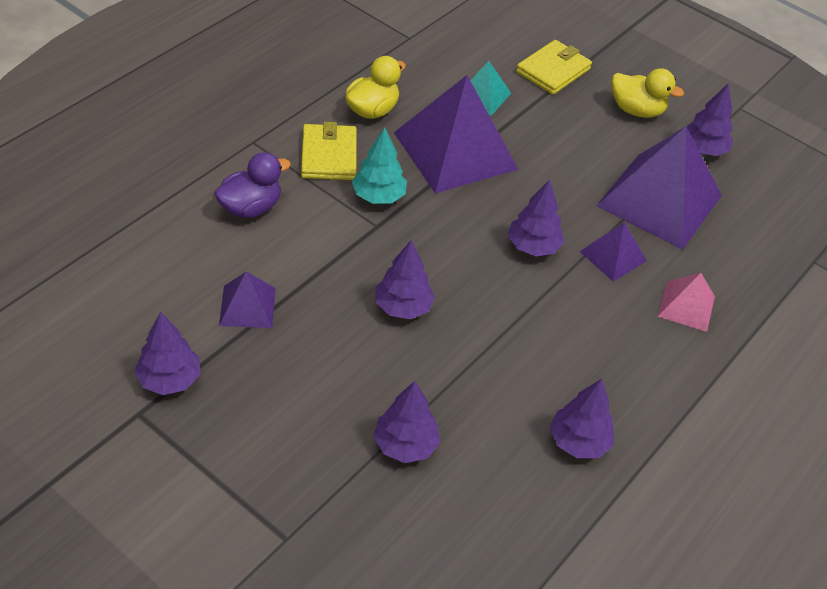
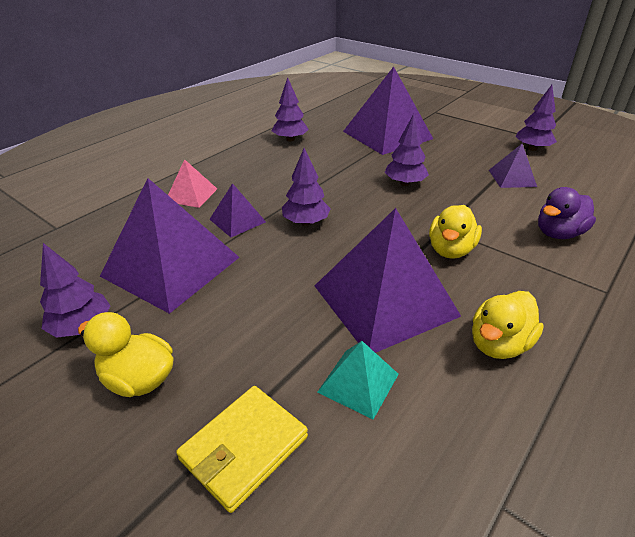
camera: 175 degrees left, 10 degrees down
(329, 156) = (518, 283): yellow wallet -> none
(378, 196) = (450, 250): turquoise tree -> yellow duck
(405, 445) = (387, 135): purple tree -> purple pyramid

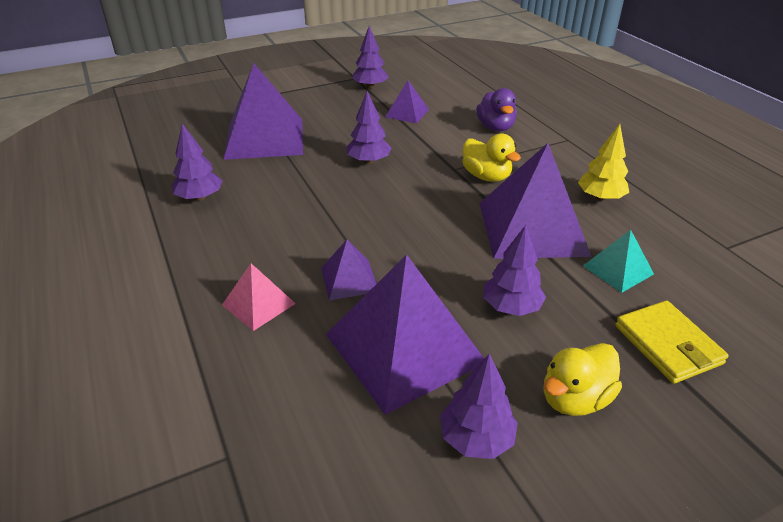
camera: 65 degrees left, 0 degrees up
(306, 222) = (389, 235): purple tree -> purple tree (511, 307)
(499, 344) = (600, 198): yellow duck -> yellow tree

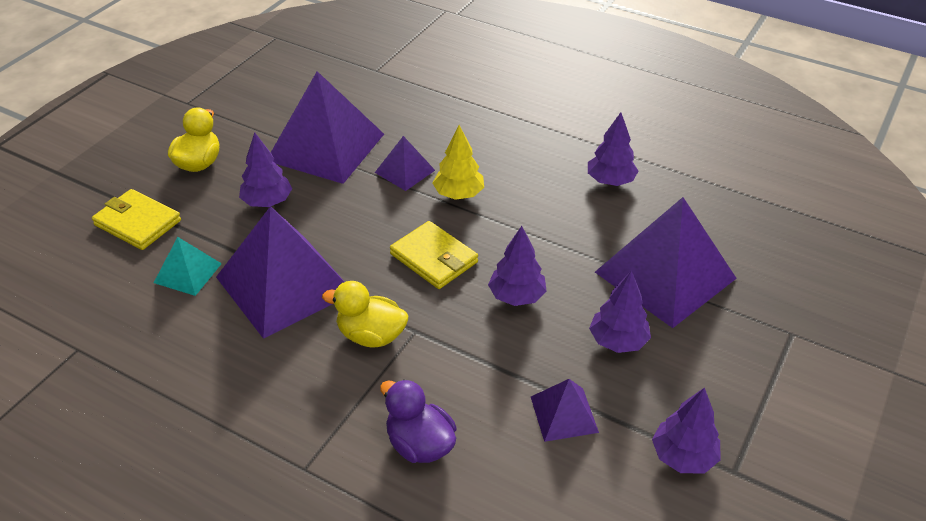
camera: 145 degrees right, 5 degrees up
(258, 304) = (448, 131): pink pyramid -> none
(399, 201) = (434, 258): none -> yellow wallet
(476, 438) = (251, 123): purple tree -> purple tree (618, 341)
(600, 198) = (226, 363): yellow tree -> yellow tree (458, 194)

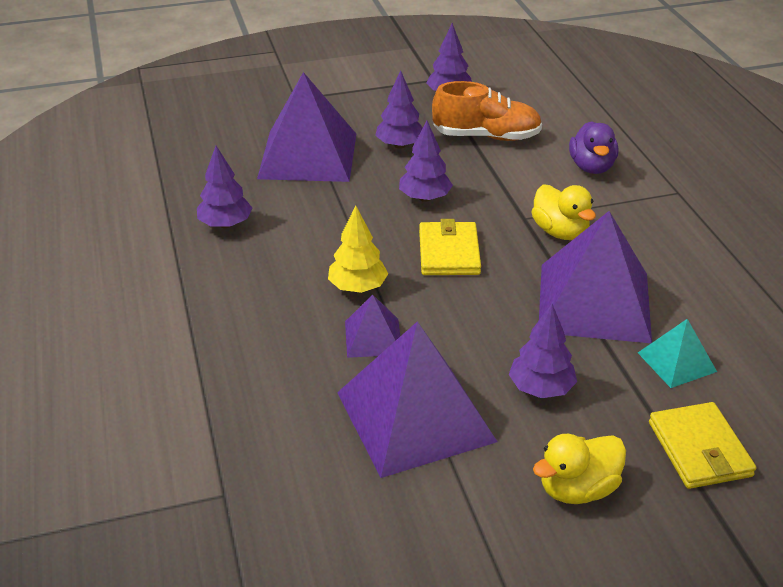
camera: 135 degrees left, 5 degrees down
(564, 414) = (486, 136): purple pyramid -> orange shoe

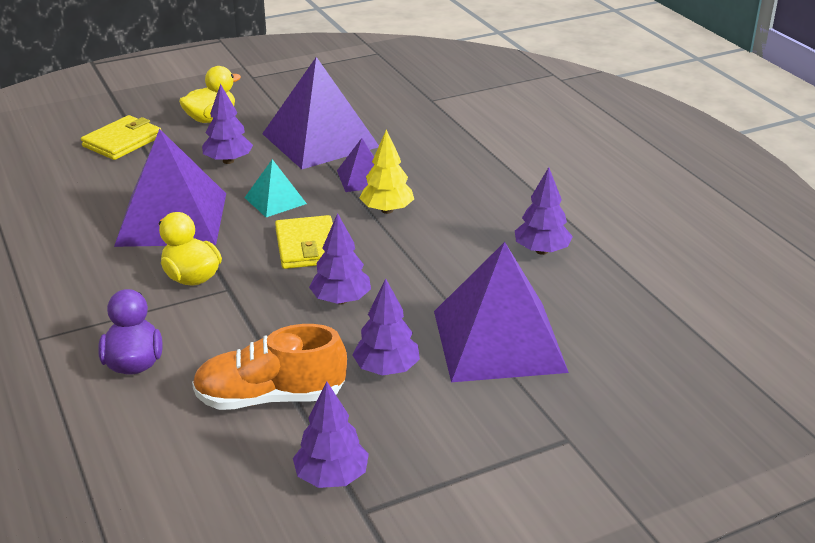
camera: 170 degrees right, 5 degrees down
(676, 362) = (116, 185): turquoise pyramid -> turquoise pyramid (275, 200)
(699, 449) = (122, 141): yellow wallet -> yellow wallet turned 60 degrees clockwise

